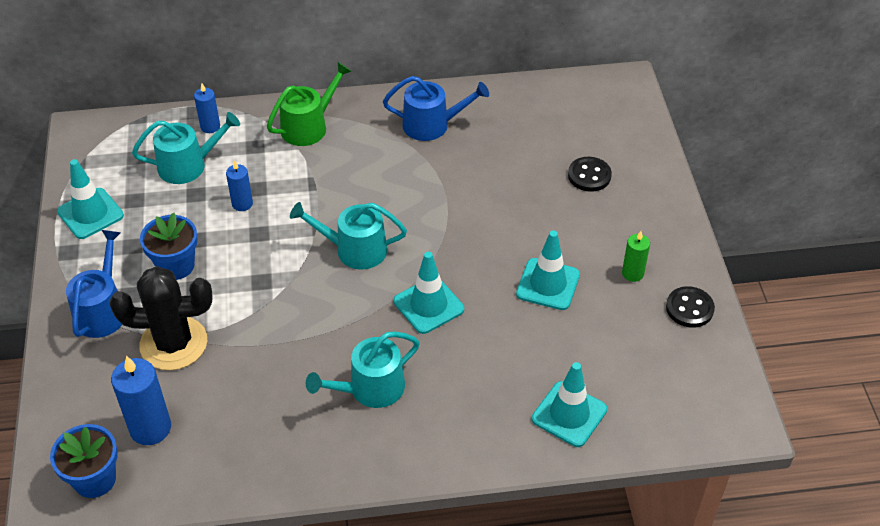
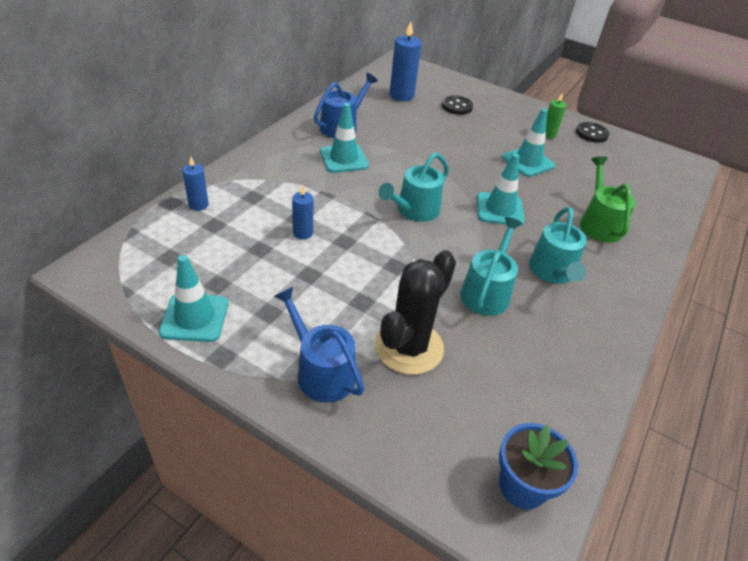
camera: 55 degrees left, 5 degrees down
(150, 428) = (492, 412): blue candle -> blue candle (401, 95)
(176, 266) = (323, 300): blue flower pot -> none
(188, 165) = (222, 236): turquoise watering can -> turquoise watering can (487, 292)
(308, 126) = (270, 166): green watering can -> green watering can (599, 224)
(569, 414) = (640, 209): turquoise traffic cone -> turquoise traffic cone (344, 159)

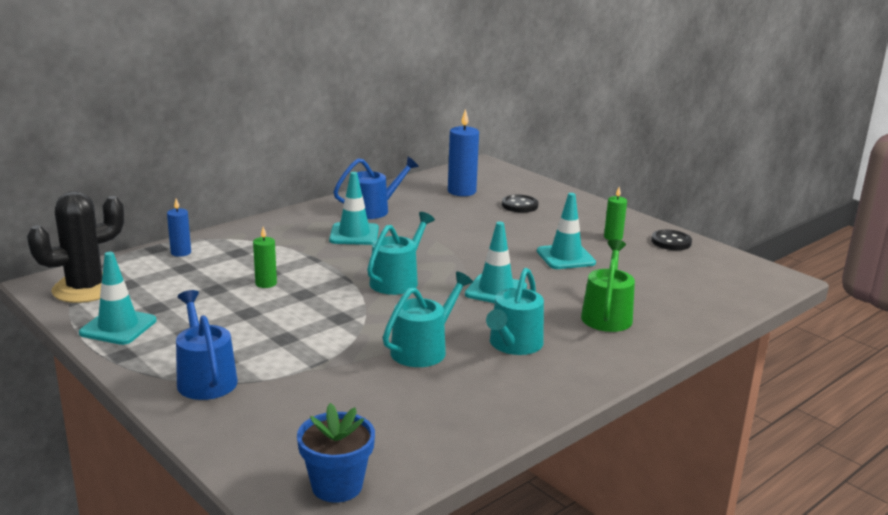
camera: 20 degrees right, 20 degrees down
(303, 233) = (266, 283): blue candle -> green candle
(409, 347) = (305, 375): black cactus -> black cactus (85, 289)
(414, 210) = (397, 280): turquoise watering can -> turquoise watering can turned 150 degrees clockwise

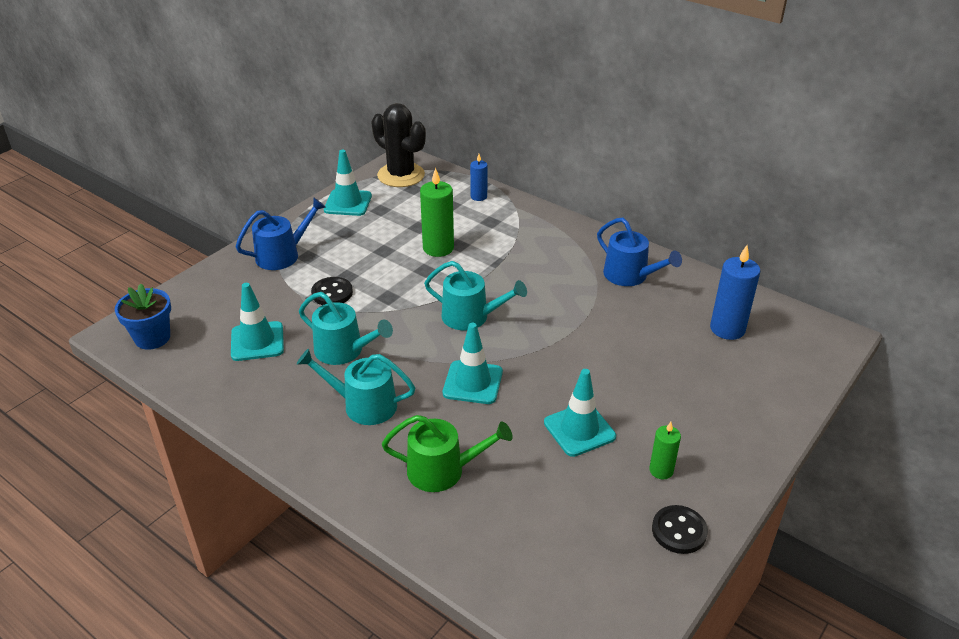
camera: 80 degrees right, 15 degrees up
(266, 283) = (438, 248): green candle -> green candle, size x1.72
(354, 234) = (562, 275): turquoise traffic cone -> turquoise traffic cone (257, 341)
(519, 205) = (715, 380): black button -> black button (332, 293)

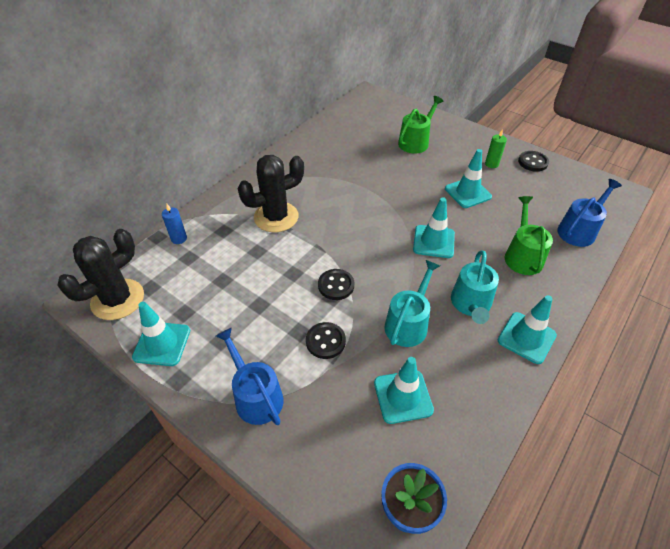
camera: 90 degrees left, 10 degrees up
(306, 448) = (526, 338): none -> turquoise traffic cone
(405, 300) = (336, 285): none -> black button
(438, 248) = (260, 265): green candle -> none
(471, 317) = (358, 243): turquoise watering can -> none
(514, 255) = (276, 217): none -> black cactus
(630, 276) = (308, 160): blue watering can -> blue watering can (579, 230)
(703, 383) = (415, 142): none -> green watering can
(727, 329) = (364, 128): blue candle -> none

